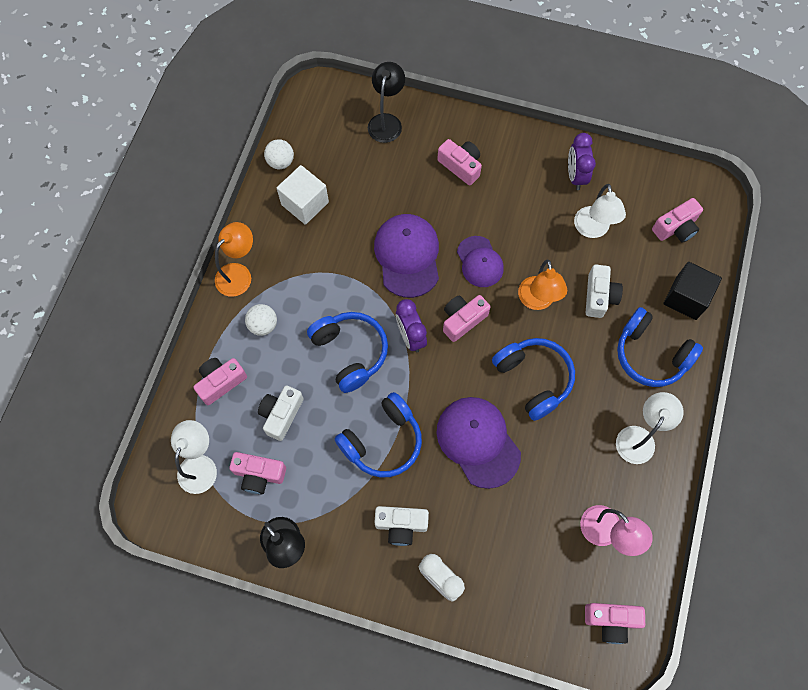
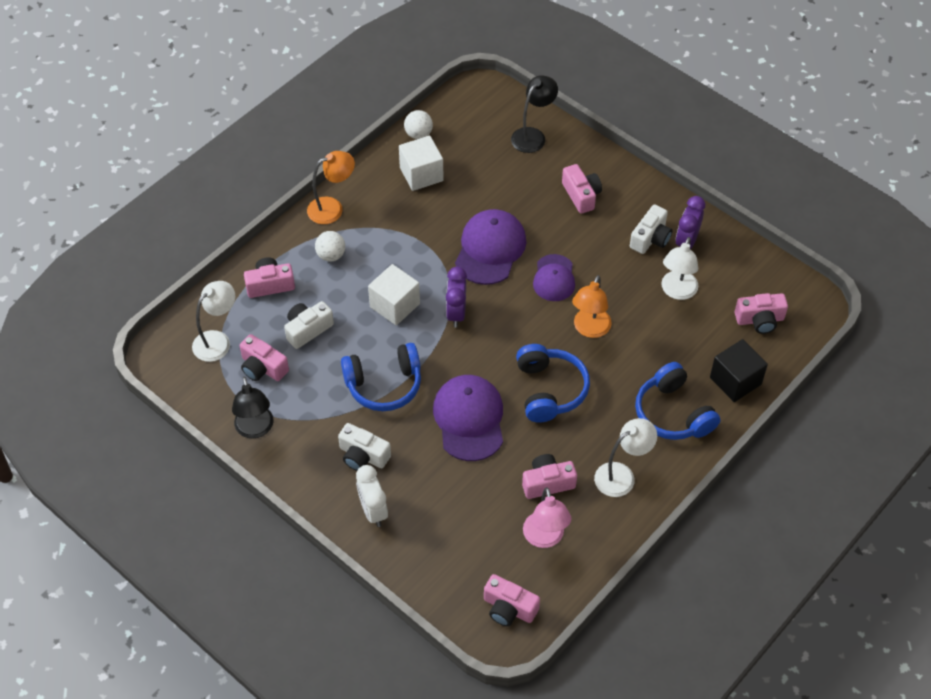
camera: 25 degrees right, 15 degrees down
(350, 352) = (395, 305): blue headphones -> white cube
(462, 320) = (511, 318): pink camera -> pink camera (547, 483)
(599, 296) = (651, 348): white camera -> white camera (650, 238)

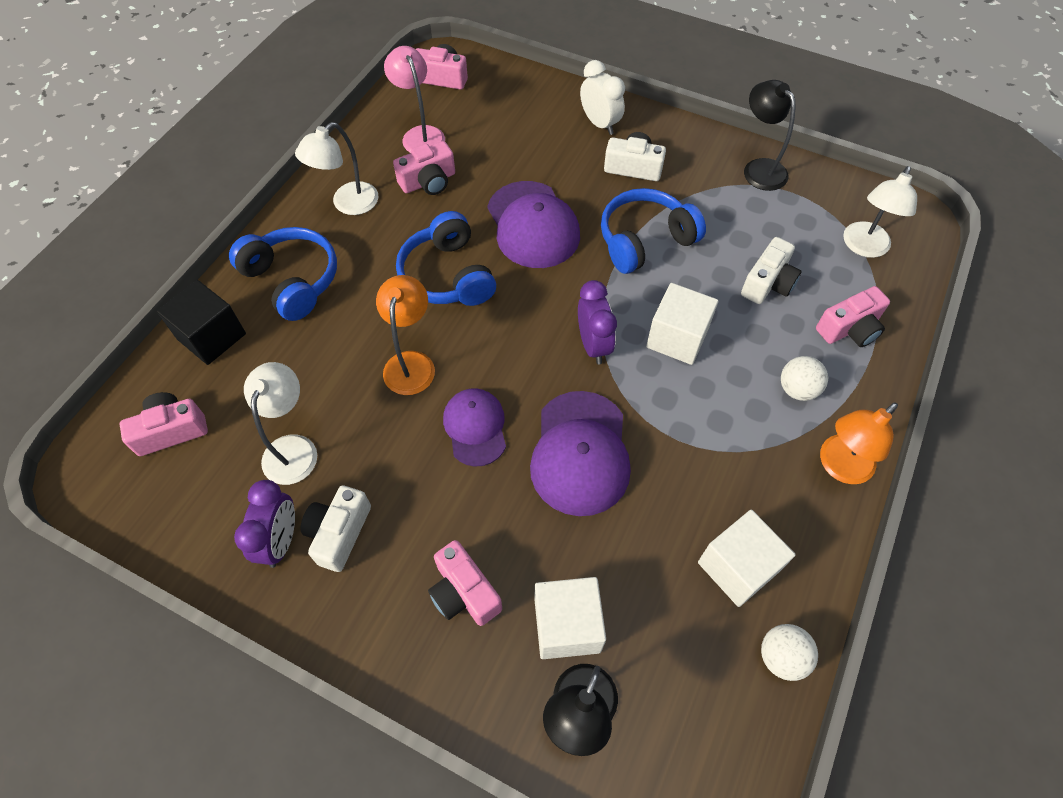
camera: 165 degrees right, 5 degrees up
(263, 367) = (792, 229): pink camera -> none
(527, 169) = (567, 625): none -> white cube

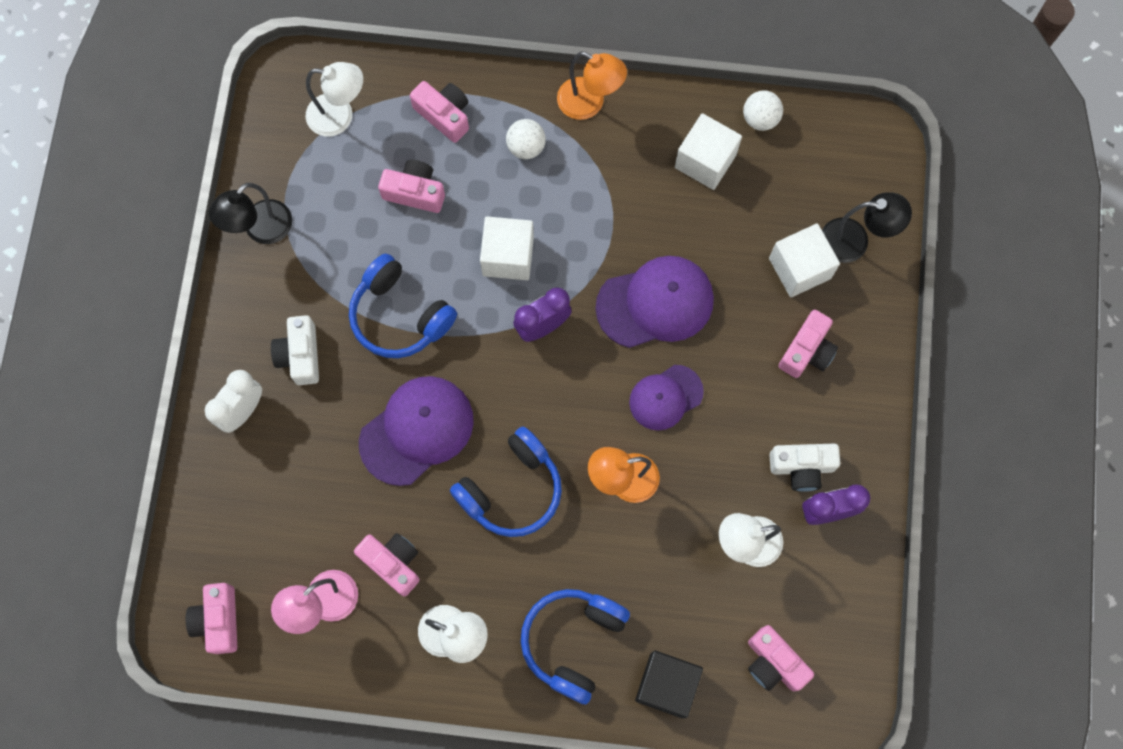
camera: 110 degrees left, 15 degrees up
(768, 283) = (415, 192): white camera -> pink camera

